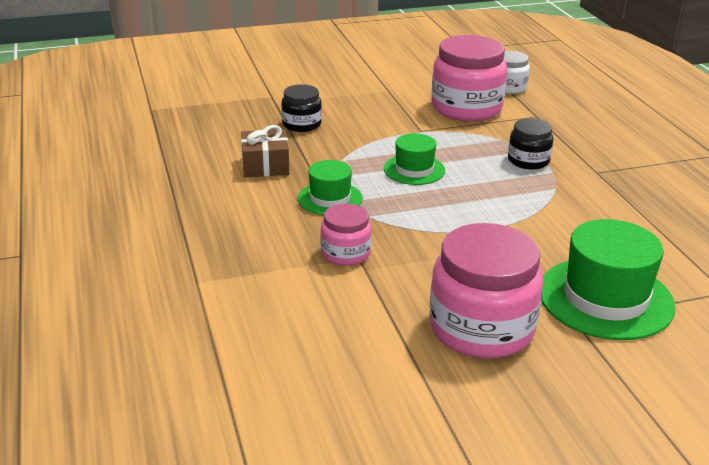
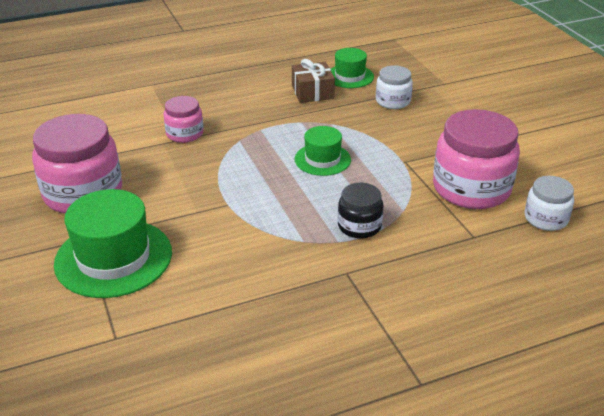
camera: 85 degrees right, 5 degrees up
(301, 124) = (393, 101): black jar -> white jar
(330, 198) = (264, 122): green hat -> green hat (349, 76)

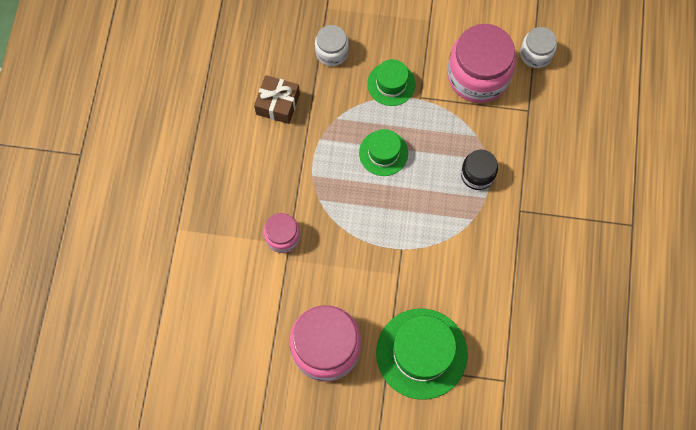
camera: 60 degrees left, 35 degrees up
(349, 76) = (270, 60): green hat -> green hat (391, 84)

